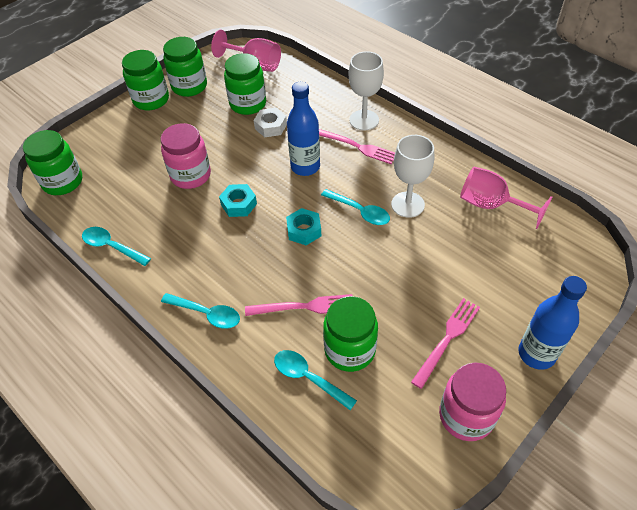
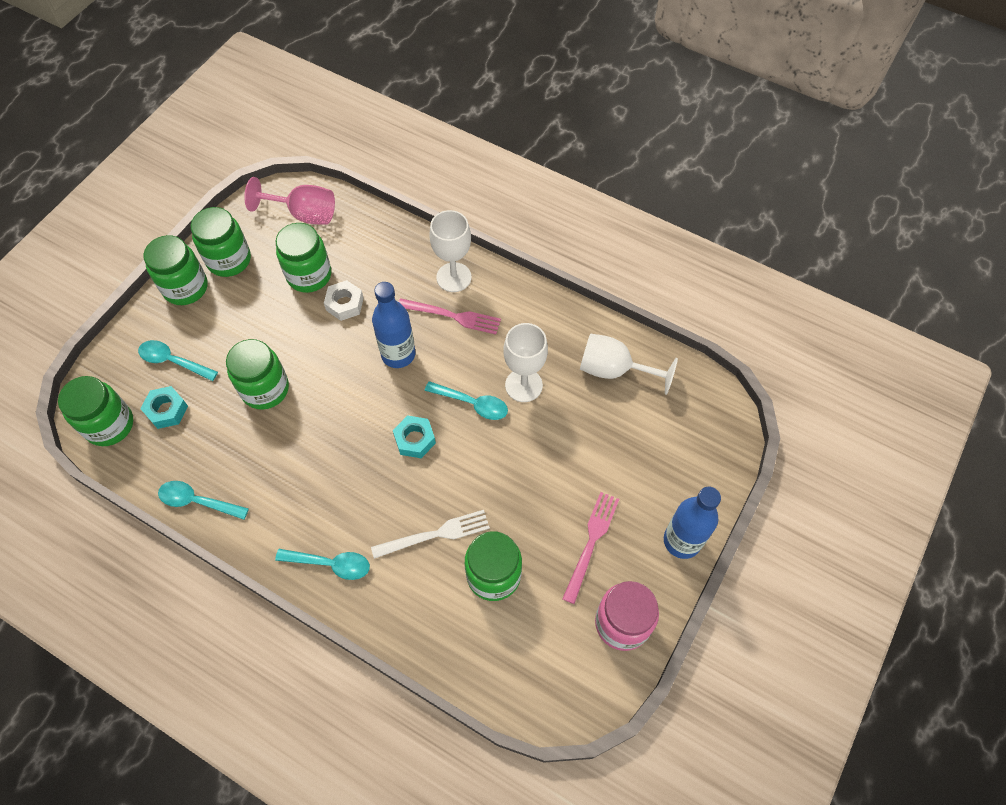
camera: 15 degrees left, 10 degrees up
(191, 175) = (265, 389): pink jar -> green jar
(239, 204) = (332, 418): turquoise nut -> turquoise nut (167, 410)
(304, 307) = (435, 534): pink fork -> white fork
(308, 378) = (457, 616): turquoise spoon -> turquoise spoon (173, 361)
(491, 205) = (614, 370): pink goblet -> white goblet

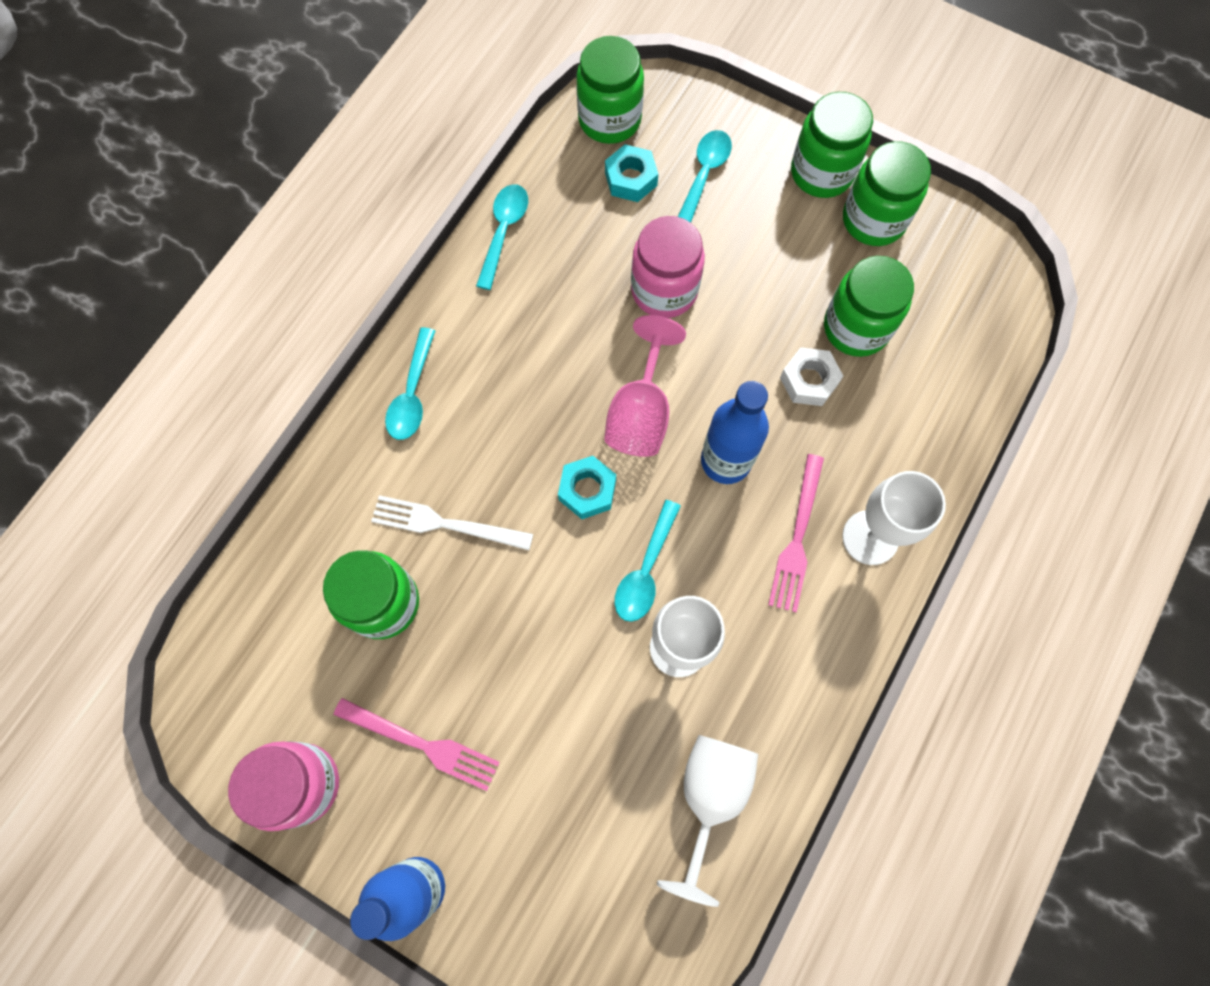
camera: 90 degrees right, 10 degrees up
(265, 389) = (664, 290): green jar -> pink jar
(304, 214) = (968, 310): pink goblet -> pink goblet (641, 412)
(435, 534) = (445, 524): white fork -> white fork turned 120 degrees clockwise

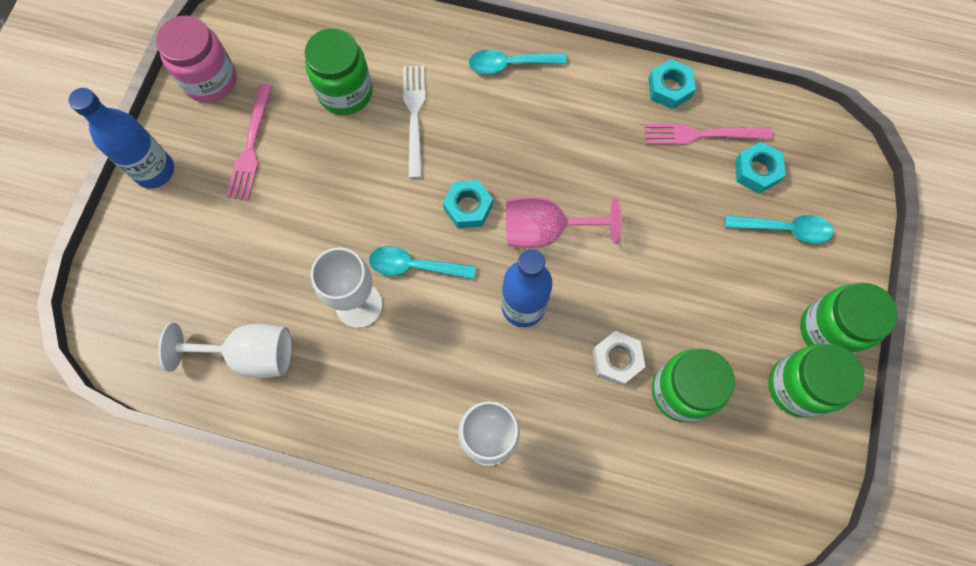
camera: 75 degrees right, 0 degrees up
(503, 232) = (669, 88): turquoise spoon -> turquoise nut
(609, 120) = (807, 140): green jar -> none
(664, 290) = (661, 223): pink jar -> none
(797, 538) = (472, 379): pink fork -> pink fork (702, 134)

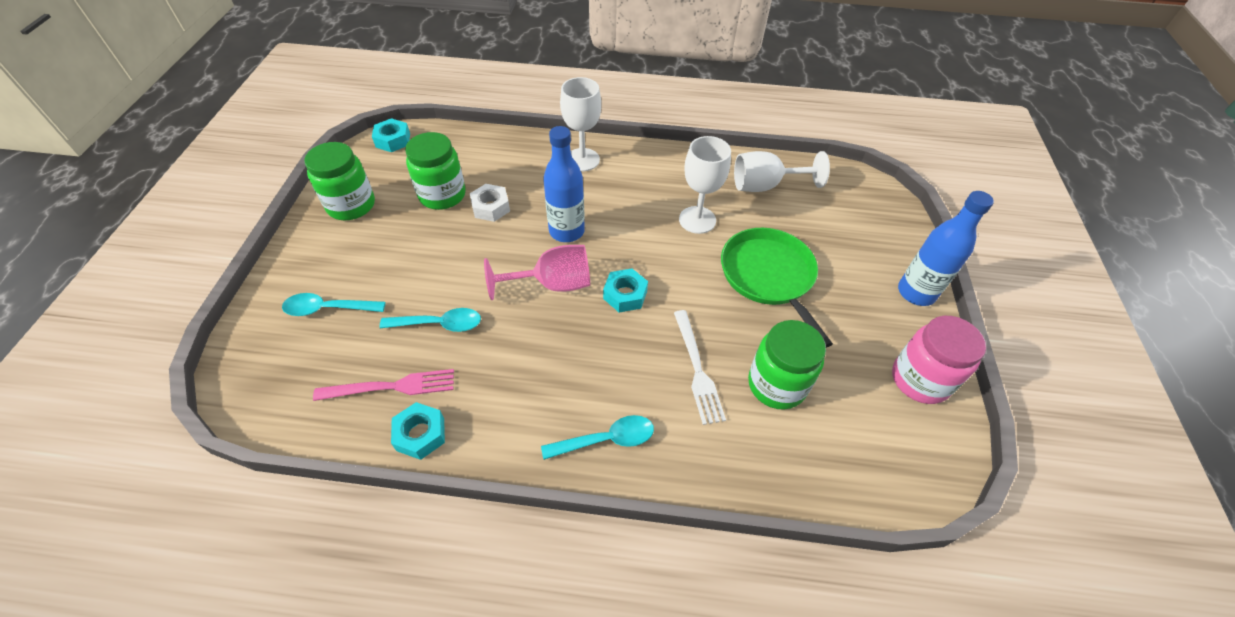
camera: 170 degrees right, 20 degrees down
(251, 147) = (843, 322): pink fork -> none
(304, 211) = (769, 276): none -> green pan
(415, 266) = (661, 248): turquoise spoon -> turquoise spoon (439, 324)
(756, 171) = (341, 357): turquoise nut -> turquoise nut (393, 140)
(828, 330) = (313, 241): green jar -> none

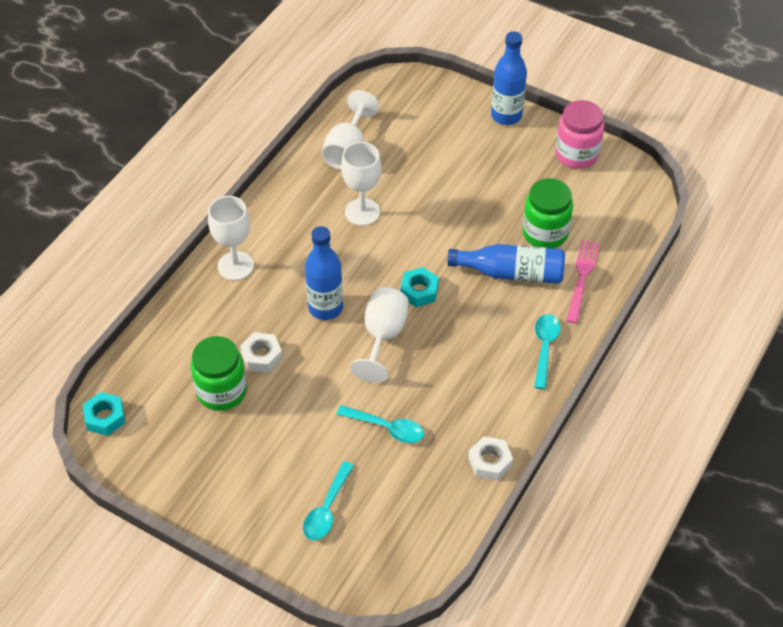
camera: 65 degrees left, 0 degrees up
(351, 205) = (193, 471): green jar -> none
(392, 387) = (436, 473): pink fork -> pink fork (582, 278)
(420, 434) = (490, 462): turquoise nut -> white nut
(439, 324) = (386, 428): turquoise spoon -> turquoise spoon turned 90 degrees clockwise
(552, 284) = (383, 337): pink goblet -> white goblet
(697, 369) = (511, 273): white fork -> blue bottle
(769, 276) = (447, 193): green pan -> none

